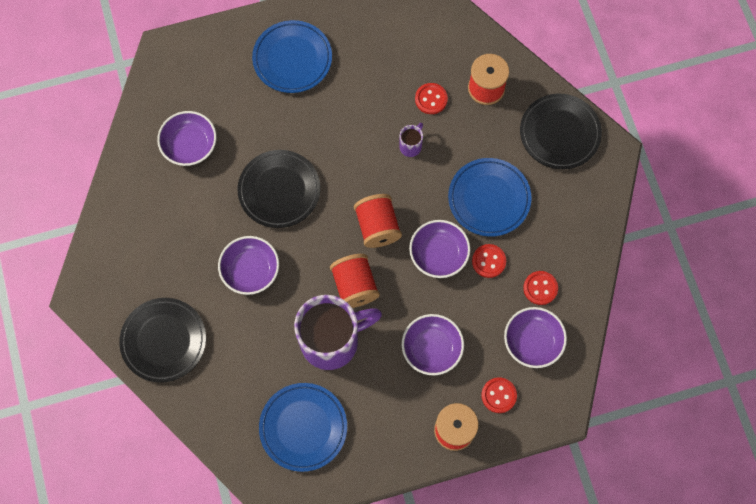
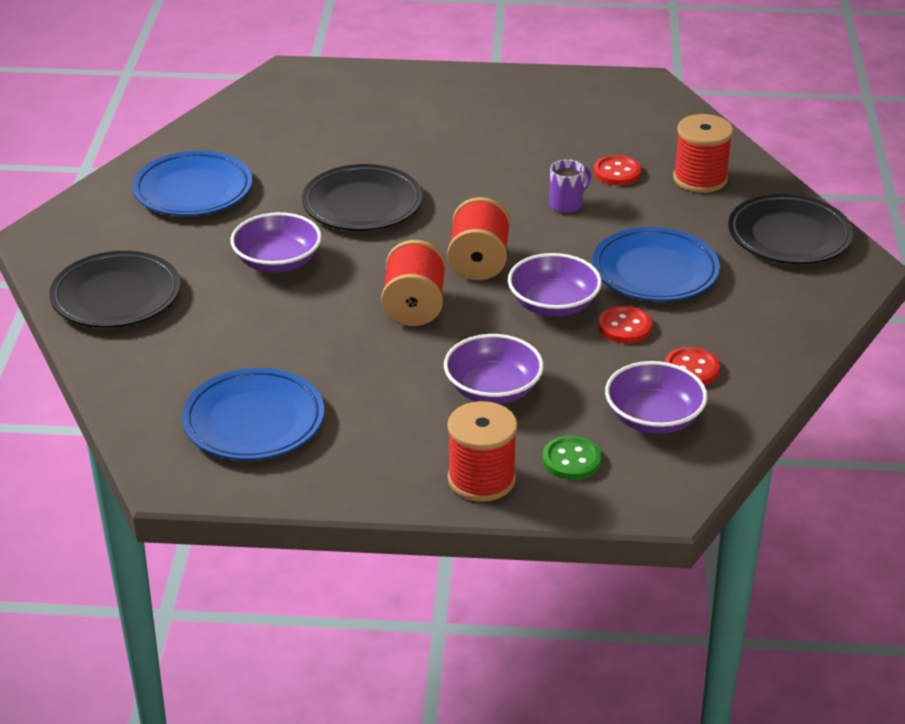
camera: 20 degrees right, 35 degrees down
(190, 145) = (270, 146): purple bowl -> none
(292, 59) = (448, 107): blue plate -> blue plate (193, 190)
(332, 341) = (349, 349): purple mug -> none
(498, 395) = (571, 460): red button -> green button

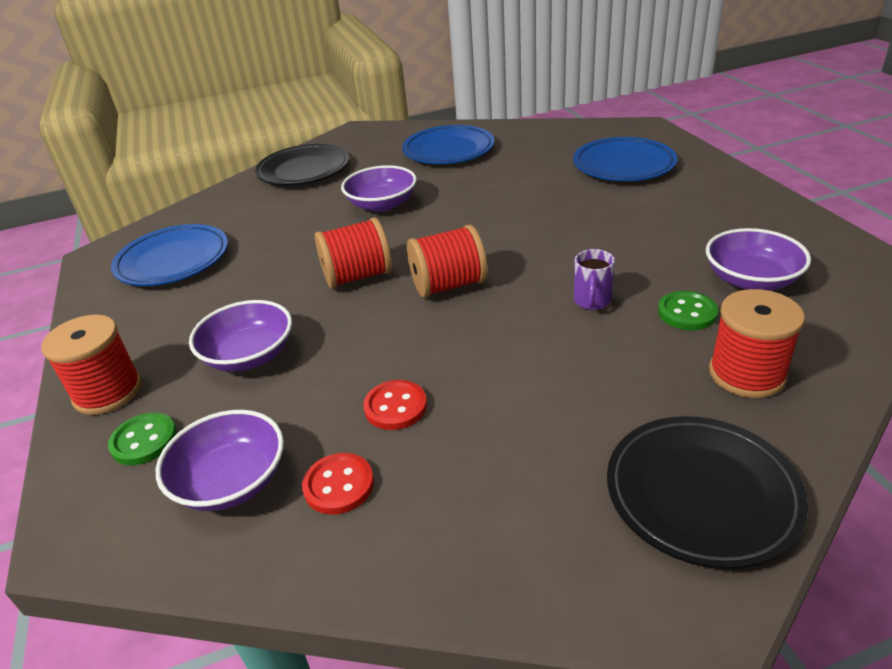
camera: 70 degrees right, 0 degrees up
(362, 204) = (489, 209): black plate -> none
(553, 304) = (407, 347): purple bowl -> purple bowl (751, 280)
(567, 204) = (592, 301): purple mug -> purple mug turned 75 degrees clockwise
(617, 172) = (687, 313): red button -> green button
(655, 271) = (518, 397): blue plate -> blue plate (623, 165)

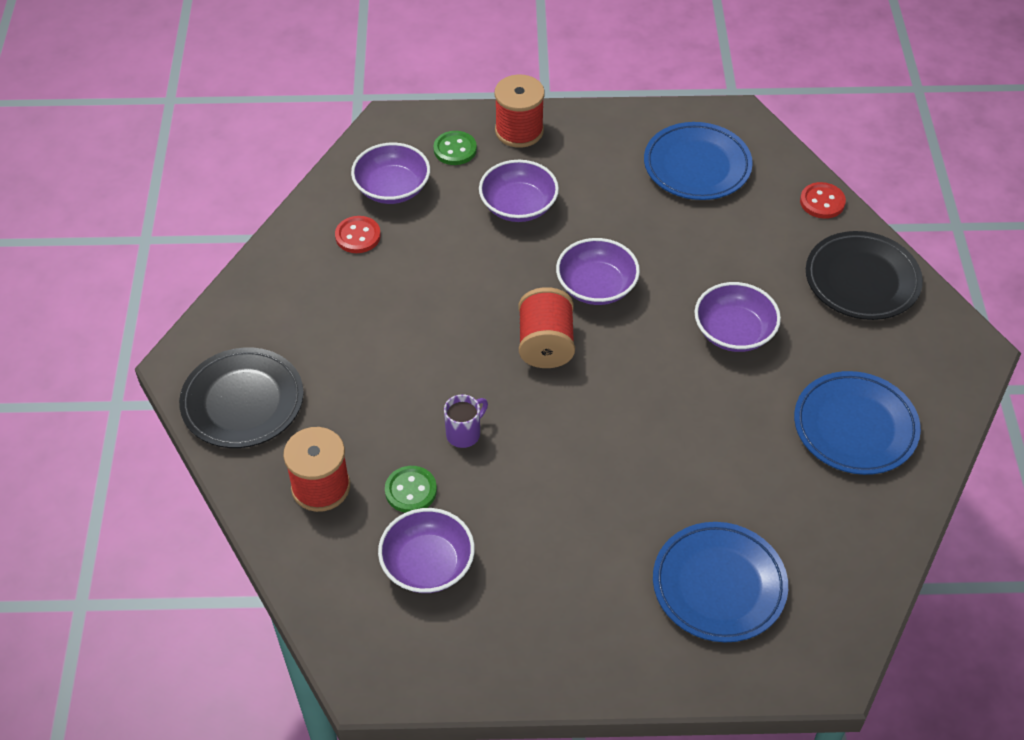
camera: 105 degrees right, 15 degrees up
(357, 276) = (596, 286): red spool -> purple bowl
(395, 407) = (411, 276): red button -> red button (822, 202)
(592, 301) = (464, 433): purple mug -> purple mug turned 105 degrees clockwise

